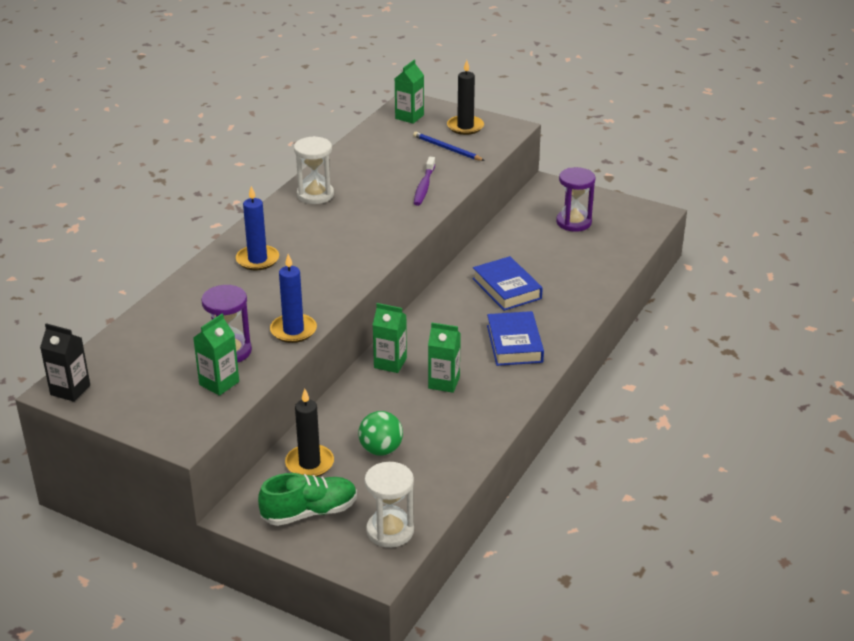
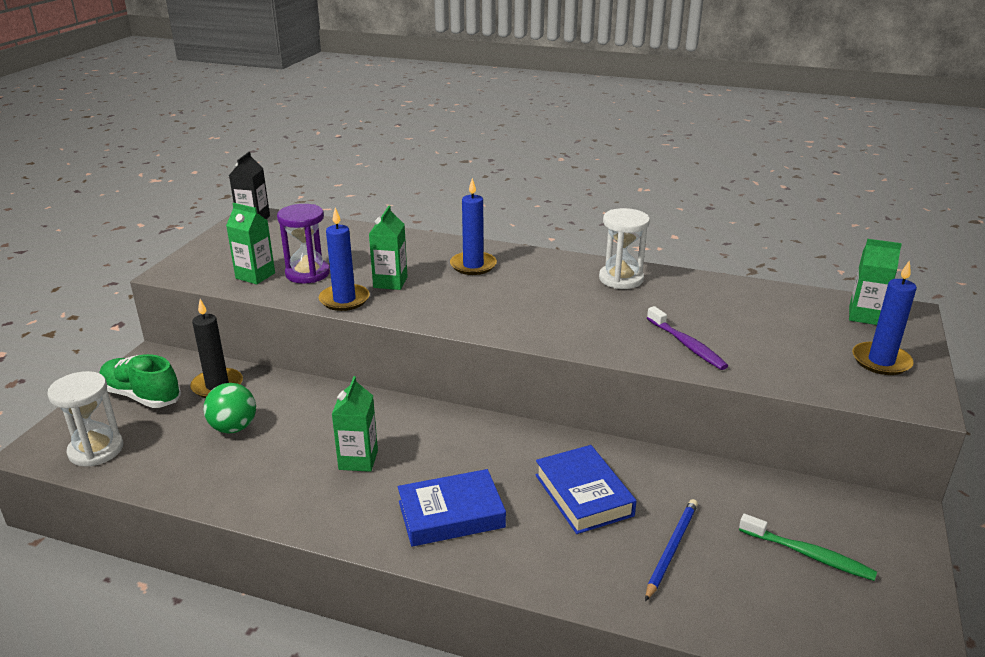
camera: 80 degrees right, 5 degrees down
(310, 512) = (141, 396): green shoe -> green shoe turned 150 degrees clockwise
(390, 363) = (393, 415): green carton -> green carton (390, 282)
(424, 186) = (687, 345): purple toothbrush -> purple toothbrush turned 120 degrees counterclockwise
(447, 149) = (803, 352): blue pencil -> blue pencil (671, 549)
(465, 127) = (881, 361): black candle -> blue candle
(506, 288) = (583, 495): blue book -> blue book turned 75 degrees counterclockwise
(573, 222) = (808, 555): purple hourglass -> green toothbrush

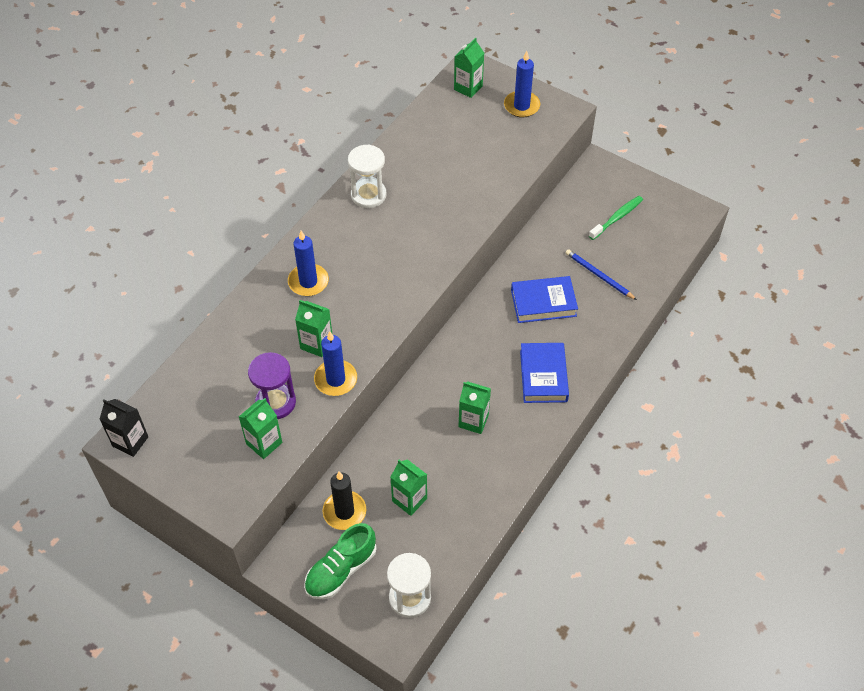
camera: 75 degrees left, 25 degrees up
(233, 428) = (409, 500): green ball -> green carton
(687, 345) = (473, 190): purple toothbrush -> none

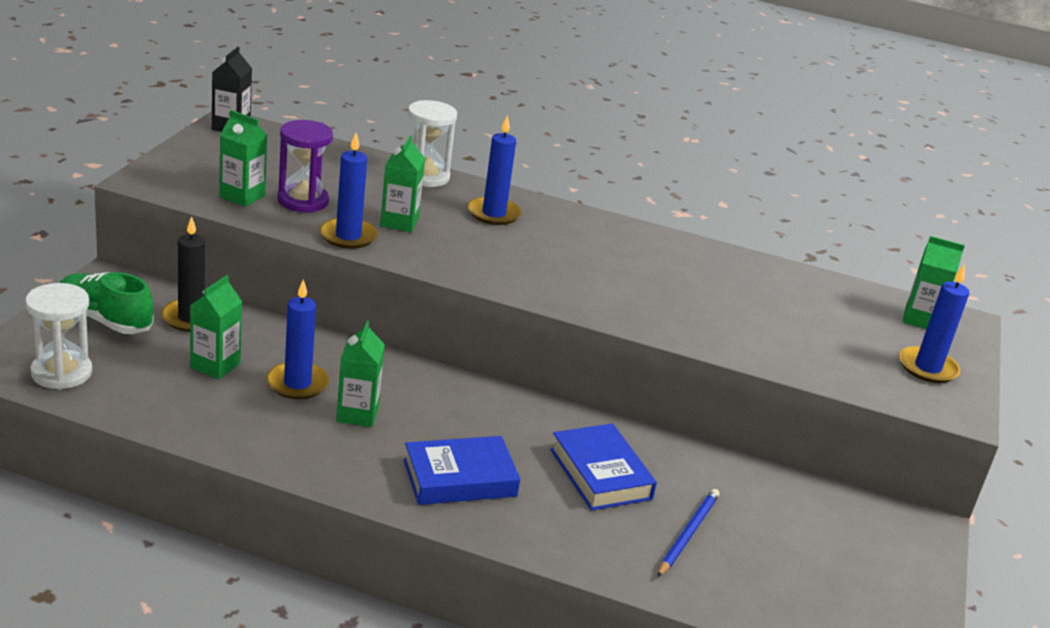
camera: 70 degrees right, 25 degrees down
(368, 195) = (660, 248): white hourglass -> white hourglass (425, 177)
(436, 451) = (297, 384): none -> blue candle
(617, 218) = (826, 553): green toothbrush -> none

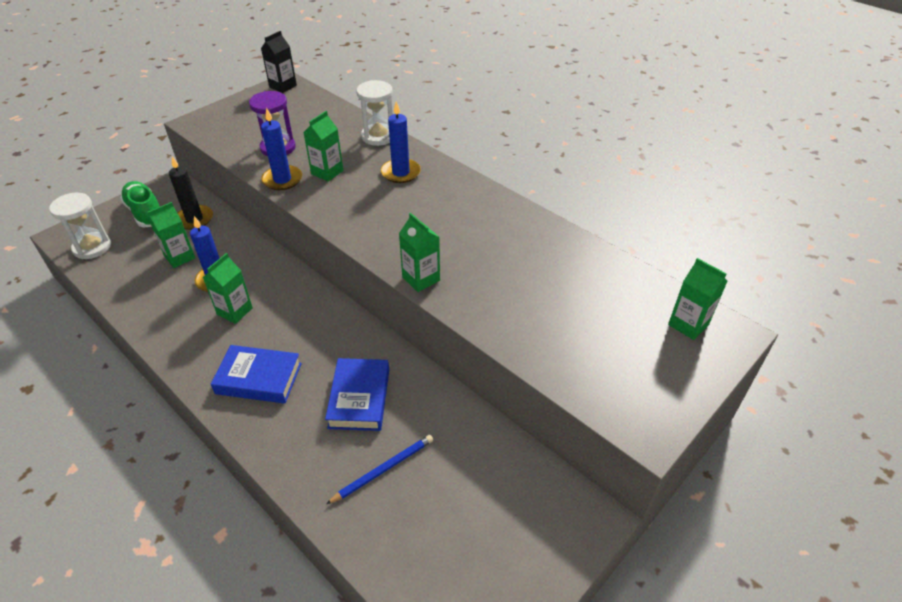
camera: 30 degrees right, 15 degrees up
(242, 196) = (242, 140): green carton -> green carton (421, 279)
(927, 368) = (654, 378): blue candle -> none

